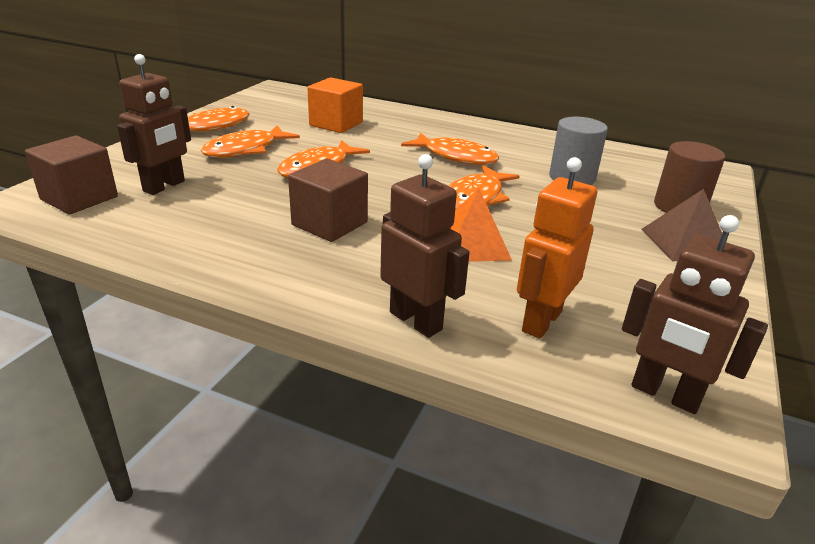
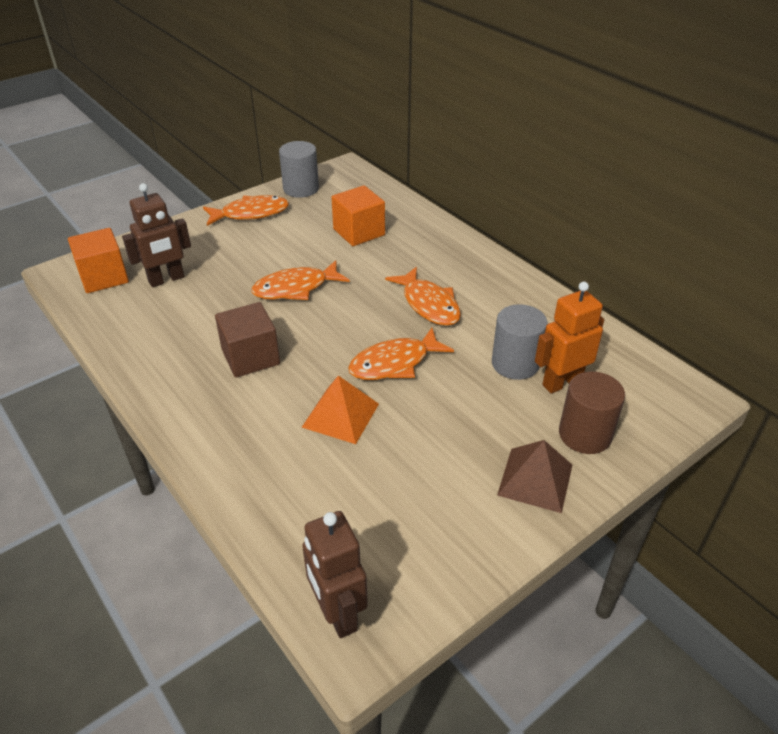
camera: 30 degrees right, 10 degrees up
(79, 198) = (104, 277): brown cube -> orange cube
(245, 105) = (301, 189): none -> grey cylinder
(246, 150) = (256, 250): orange fish -> none
(416, 320) = (228, 476): brown robot -> none
(541, 321) = (316, 512): orange robot -> orange robot (561, 382)

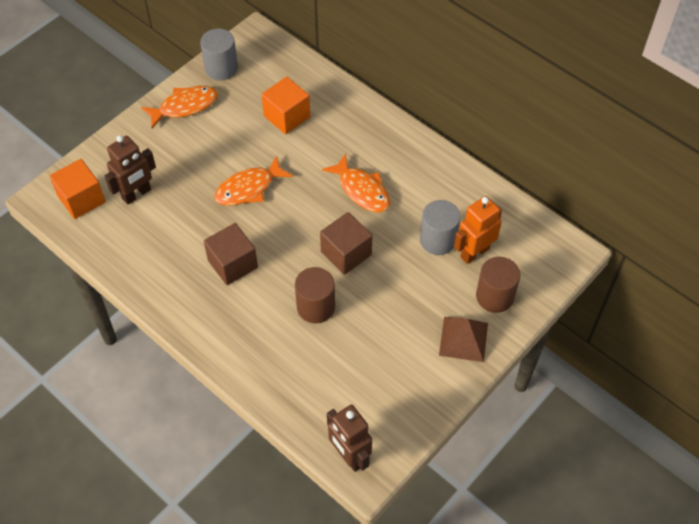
camera: 10 degrees left, 15 degrees up
(340, 415) = (316, 307): orange pyramid -> brown cylinder
(394, 363) = (346, 253): orange fish -> brown cube

